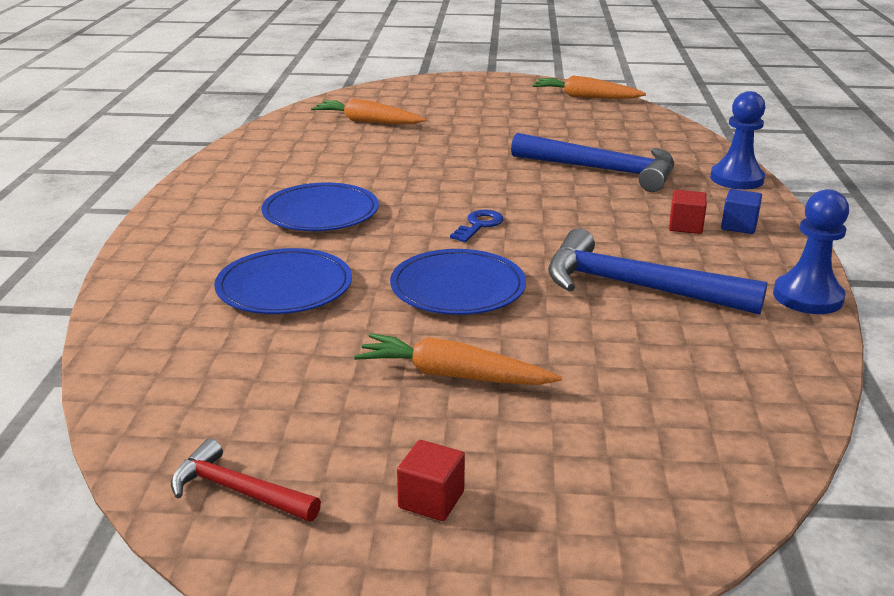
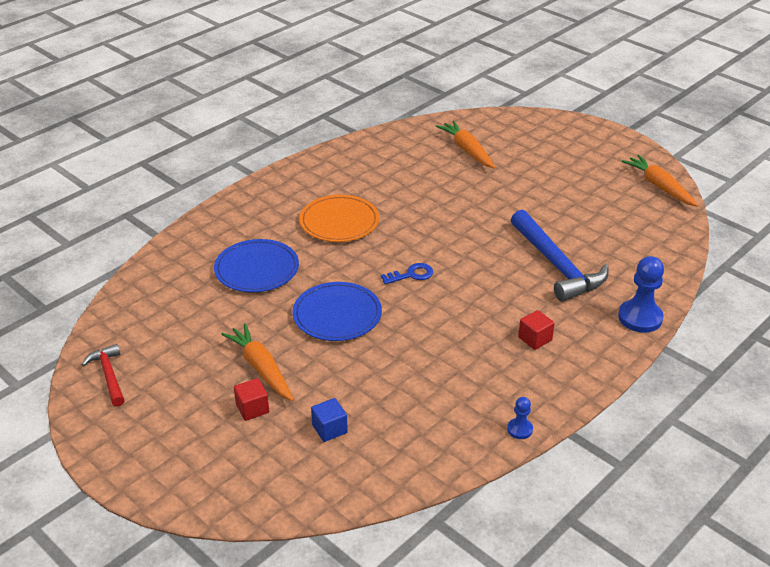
camera: 40 degrees right, 10 degrees up
(320, 213) = (339, 222): blue plate -> orange plate
(431, 499) = (169, 425): red cube -> red cube (252, 408)
(636, 287) = (431, 366): blue hammer -> none
(739, 226) = (570, 356): blue cube -> blue cube (329, 429)
(807, 297) = (520, 429): blue pawn -> blue pawn, size x0.52

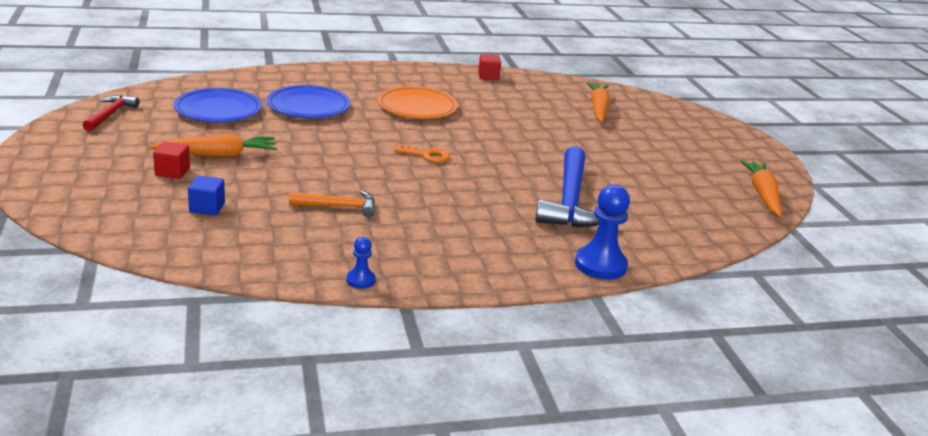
camera: 30 degrees right, 10 degrees down
(261, 368) = (217, 155): orange carrot -> orange carrot turned 75 degrees clockwise
(337, 315) = (326, 152): blue plate -> blue plate (218, 109)
(411, 275) = (426, 155): blue key -> orange key
(419, 368) = (339, 207): none -> orange hammer
(535, 339) = (472, 234): red cube -> red cube (488, 76)

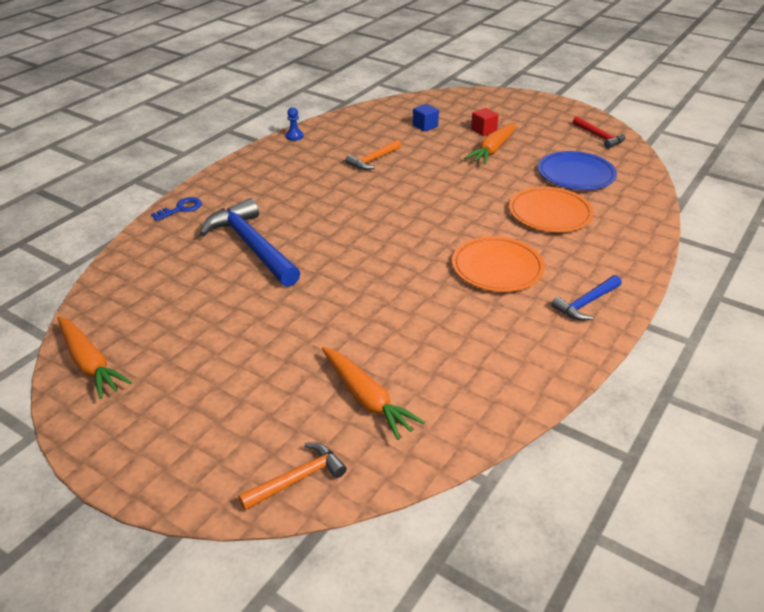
camera: 140 degrees right, 10 degrees up
(308, 106) = (550, 213): blue plate -> orange plate
(406, 76) = (586, 303): none -> blue hammer
(426, 155) = (399, 223): orange key -> none
(488, 76) = (541, 369): red cube -> none
(600, 265) = (181, 209): blue pawn -> blue key
(669, 107) = (297, 479): none -> orange hammer

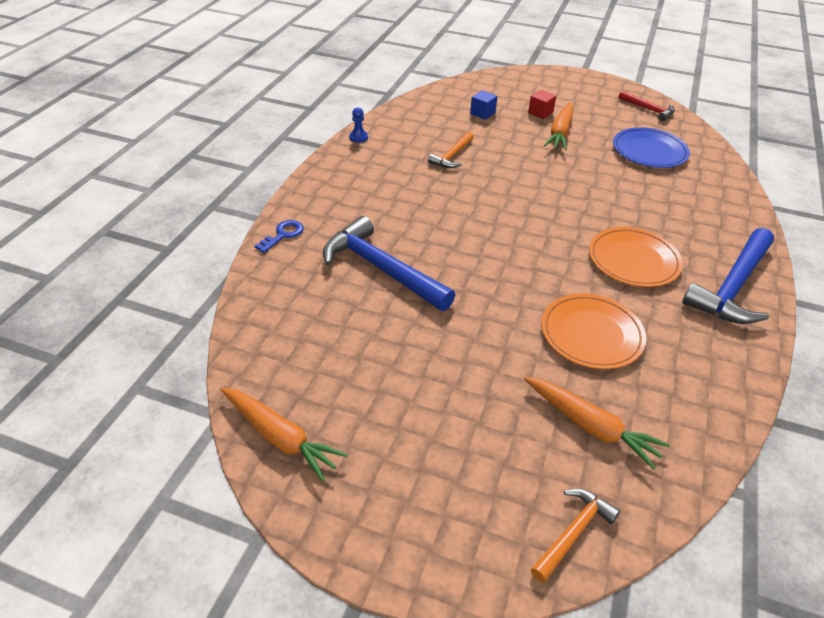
camera: 15 degrees left, 5 degrees up
(550, 213) = (649, 195): orange plate -> orange plate (591, 334)
(586, 303) = (732, 287): blue hammer -> blue hammer, size x1.86

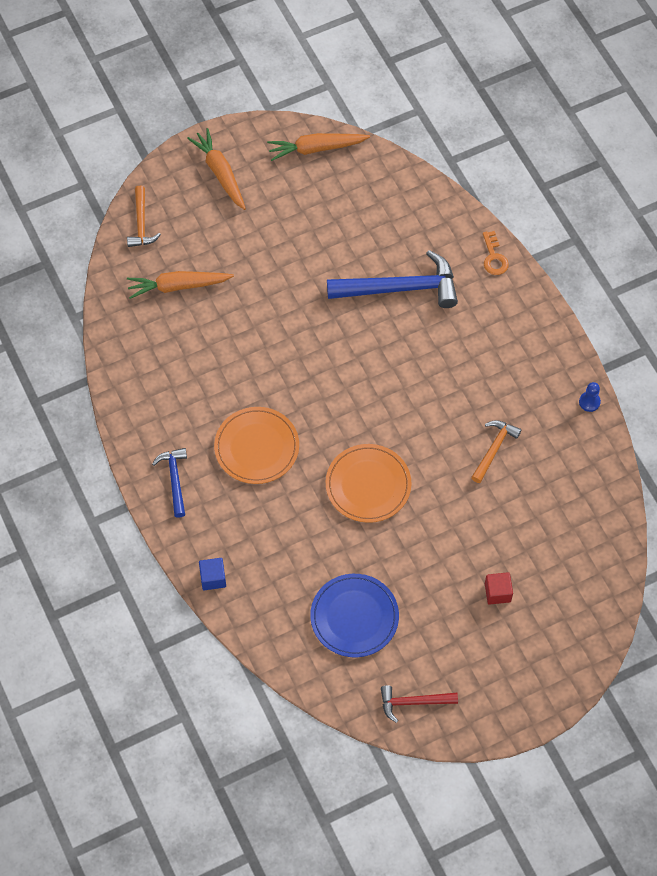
camera: 135 degrees right, 20 degrees up
(283, 235) = (494, 257): blue key -> orange key
(452, 156) = (494, 449): orange hammer -> orange hammer turned 45 degrees clockwise
(482, 113) = (542, 539): blue cube -> blue cube (213, 578)
(560, 133) = (450, 573): orange carrot -> orange carrot (220, 173)
(591, 334) = (229, 352): orange plate -> orange plate (368, 485)
(732, 287) = (174, 480): blue hammer -> blue hammer, size x0.54

